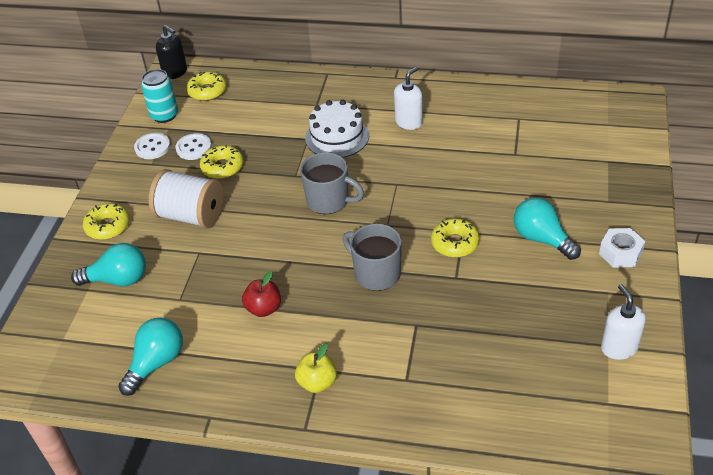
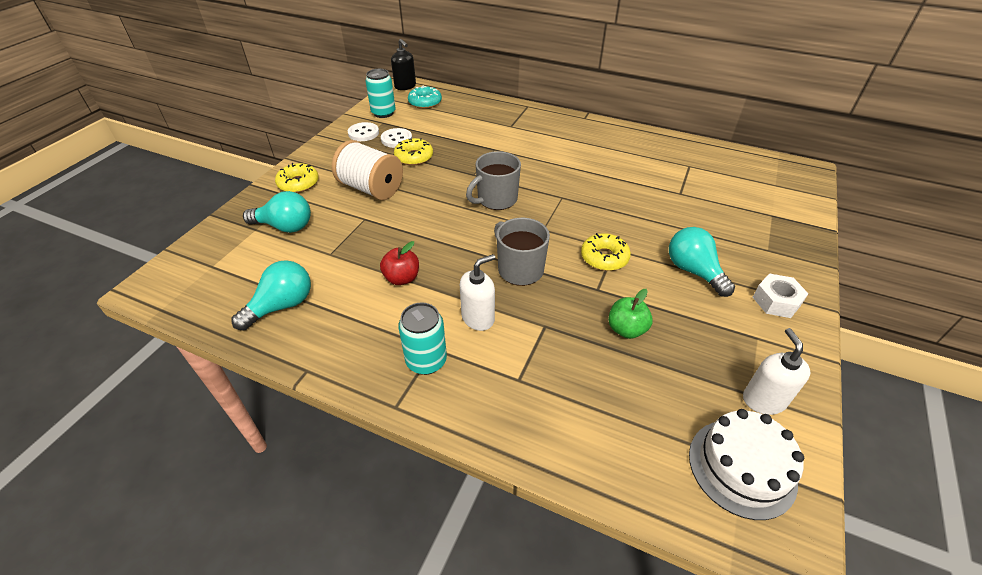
camera: 10 degrees right, 0 degrees up
(207, 91) = (425, 102): yellow donut -> turquoise donut
(317, 382) = (426, 361): yellow apple -> turquoise can
(329, 201) = (496, 199): grey mug -> grey mug turned 105 degrees clockwise
(337, 137) = (520, 152): white cake -> white cake (741, 467)
(409, 122) = (587, 152): white soap dispenser -> white soap dispenser (478, 318)
(491, 311) = (626, 329): none -> green apple

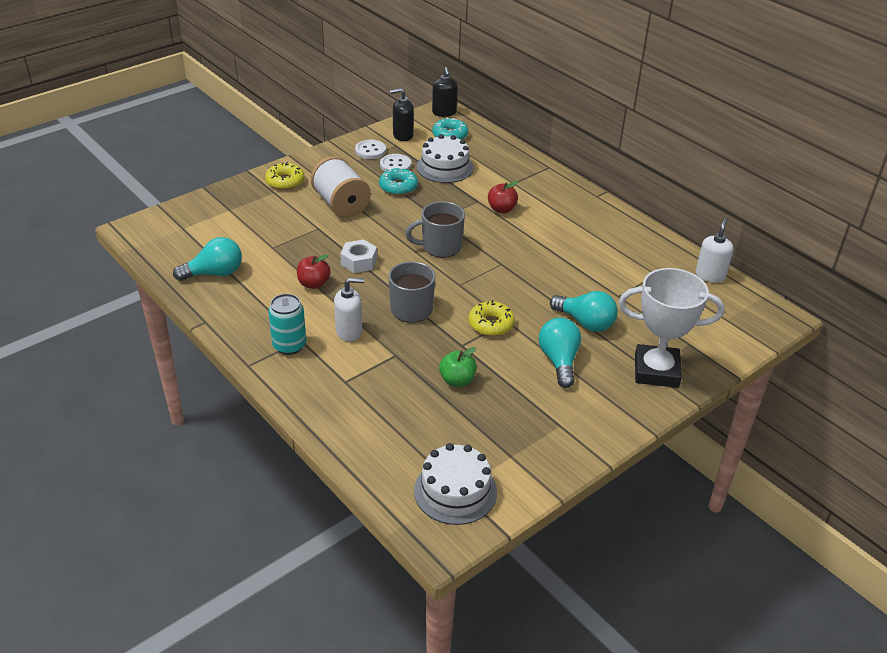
camera: 25 degrees right, 5 degrees down
(285, 226) = (252, 214): turquoise light bulb -> turquoise light bulb (585, 322)
(383, 113) = (402, 135): turquoise can -> black soap dispenser
(414, 157) = (398, 187): yellow donut -> turquoise donut
(442, 129) = (445, 167): none -> white cake
(520, 150) = (501, 209): none -> red apple
(763, 400) = (517, 463): white soap dispenser -> white soap dispenser (710, 275)
(775, 249) = (656, 371): none -> white trophy
(776, 301) = (607, 408): white nut -> white nut (359, 261)

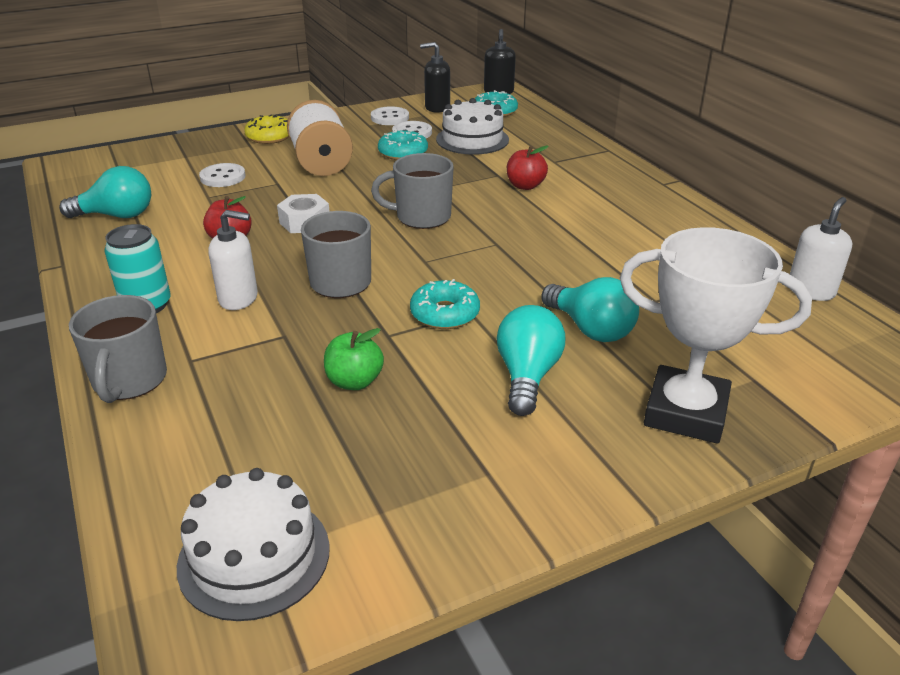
camera: 15 degrees right, 5 degrees down
(272, 227) = (223, 177): none -> white button
(315, 401) = (129, 380): none -> grey mug
(491, 324) = (445, 314): yellow donut -> turquoise donut

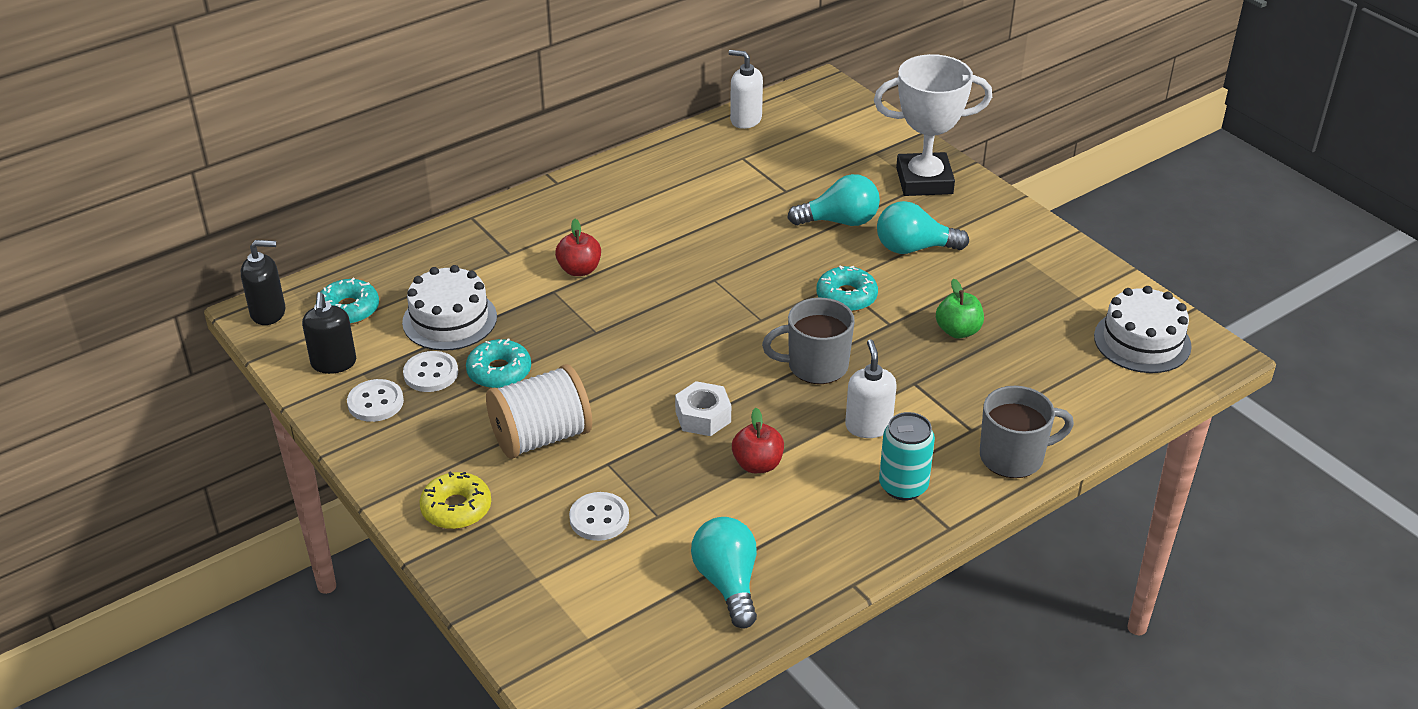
camera: 100 degrees left, 5 degrees up
(421, 217) = (670, 333): grey mug -> none
(590, 329) = (840, 221): turquoise light bulb -> turquoise light bulb turned 45 degrees clockwise
(685, 412) = (924, 181): white trophy -> white trophy turned 75 degrees clockwise

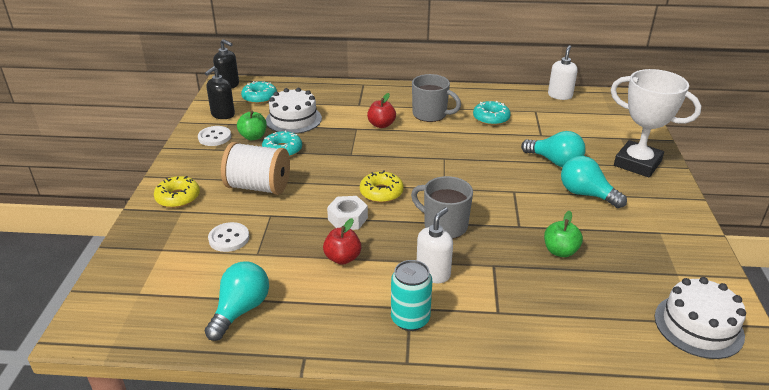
camera: 40 degrees right, 5 degrees down
(431, 373) = (253, 137): white button -> green apple
(698, 363) = (381, 192): none -> yellow donut
(745, 120) = (560, 95): white soap dispenser -> white soap dispenser turned 45 degrees clockwise
(846, 297) = (509, 200): turquoise donut -> turquoise donut (491, 118)
(1013, 457) = (506, 345): grey mug -> grey mug (430, 114)

